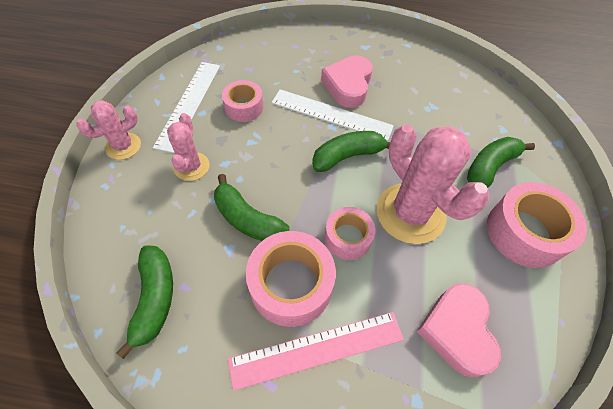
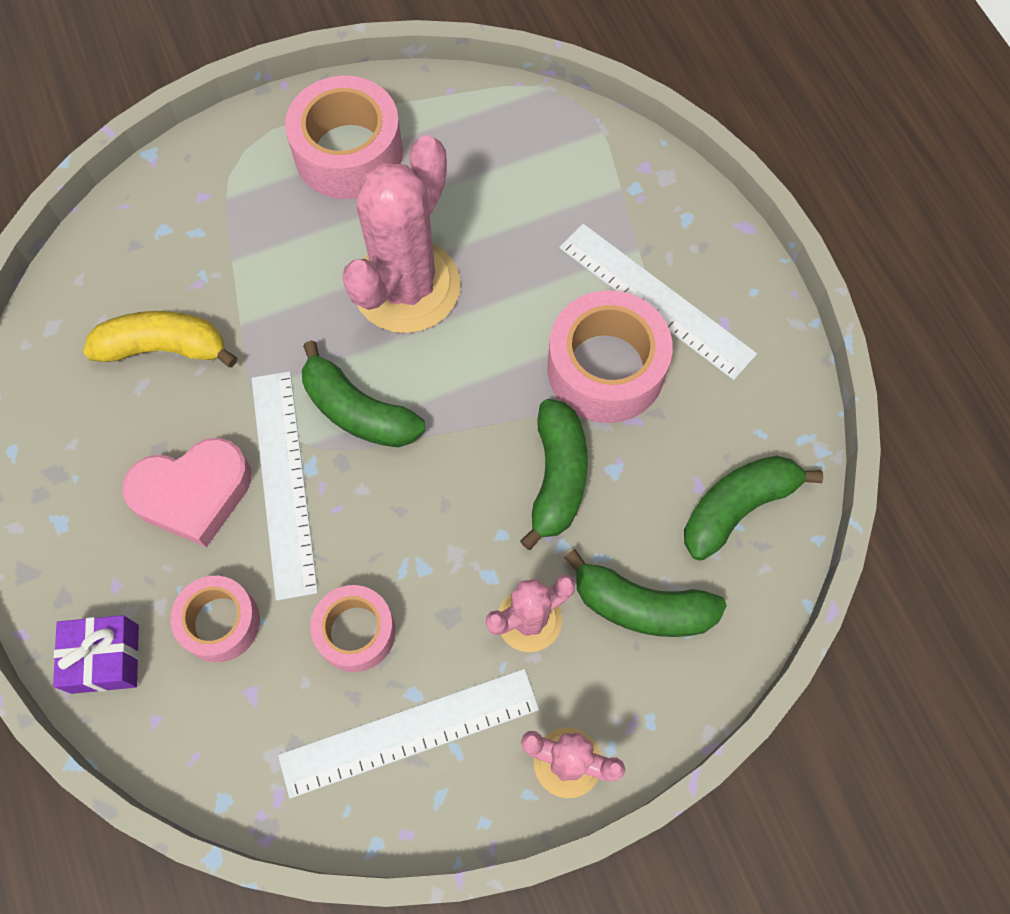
camera: 120 degrees left, 10 degrees up
(299, 39) = (105, 658): none -> purple gift
(317, 349) = (656, 300): pink ruler -> white ruler
(348, 238) = (497, 340): pink tape -> pink tape (220, 622)
(430, 104) = (164, 348): none -> yellow banana
(457, 331) = (534, 179): pink heart -> none
(490, 167) = (257, 222): green banana -> green banana (641, 606)

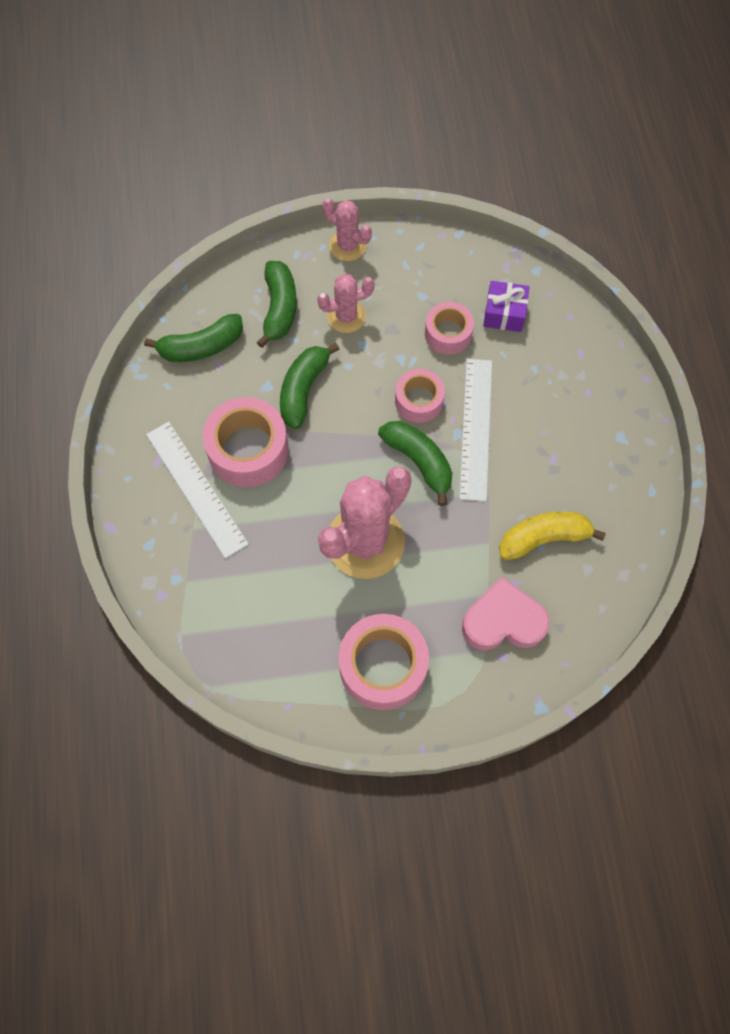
camera: 165 degrees left, 0 degrees up
(105, 658) = (596, 354): purple gift -> purple gift (504, 313)
(164, 348) = (544, 538): yellow banana -> yellow banana turned 150 degrees clockwise
(193, 494) = (534, 434): pink heart -> pink heart (503, 621)
(220, 622) = (526, 357): pink tape -> pink tape (419, 401)
(409, 732) = (429, 278): white ruler -> none
(641, 606) = (279, 308): green banana -> green banana turned 60 degrees clockwise

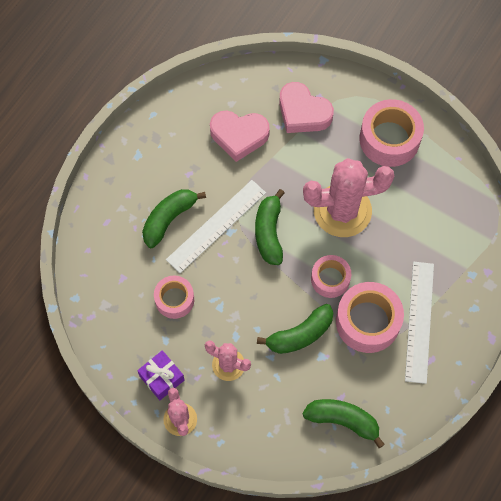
camera: 140 degrees left, 0 degrees up
(279, 308) = (267, 407): green banana -> green banana (169, 219)
(419, 401) = (234, 270): pink tape -> pink tape (330, 279)
(504, 313) = (126, 284): purple gift -> purple gift (162, 378)
(544, 538) = (239, 136): yellow banana -> pink heart

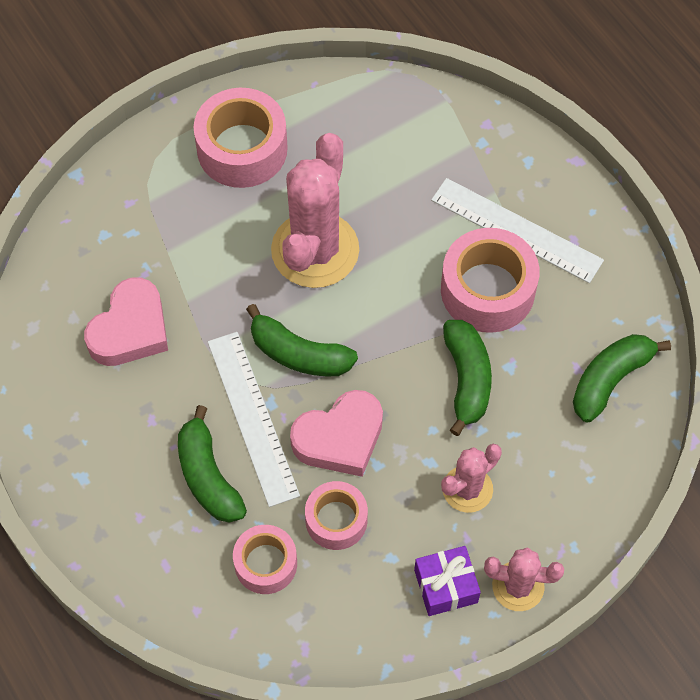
camera: 65 degrees left, 5 degrees down
(303, 112) = (142, 233): pink heart -> pink heart (340, 438)
(330, 279) = (406, 308): pink tape -> pink tape (265, 564)

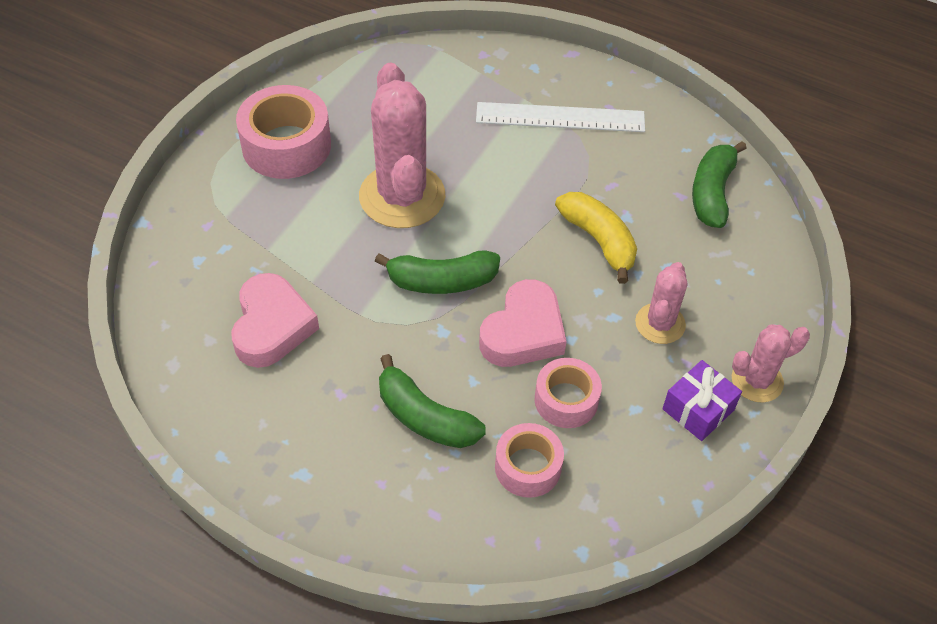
camera: 30 degrees left, 10 degrees down
(252, 417) = (434, 350): white ruler -> none
(467, 379) = (599, 241): green banana -> yellow banana
(487, 290) = (568, 168): pink tape -> none

